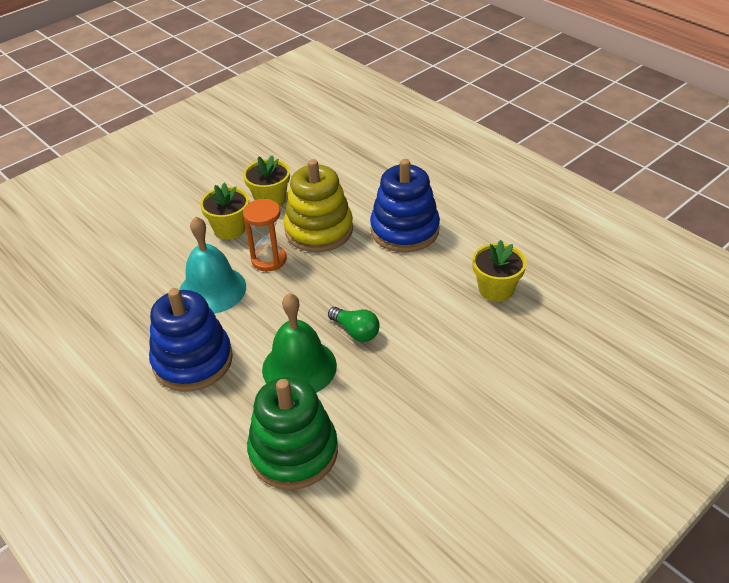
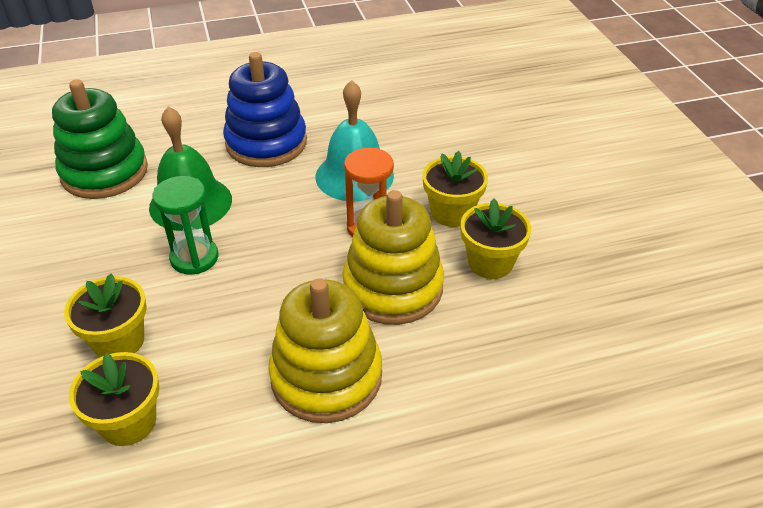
camera: 115 degrees right, 0 degrees up
(356, 331) = (194, 258): green light bulb -> green hourglass
(404, 230) = (326, 376): blue stacking toy -> yellow stacking toy
(451, 327) = (119, 341): none -> yellow flower pot

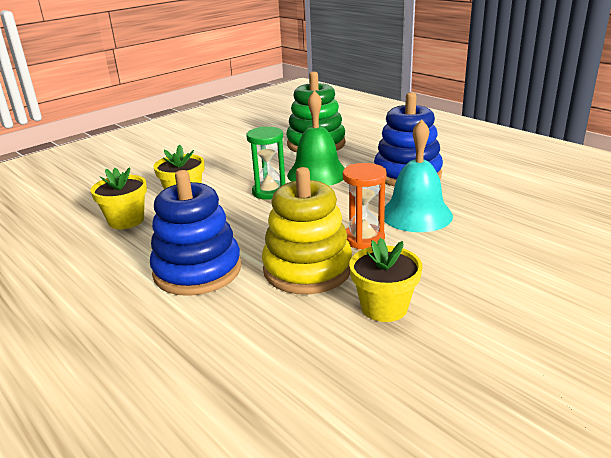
camera: 65 degrees right, 15 degrees down
(326, 376) = (197, 270): yellow stacking toy -> blue stacking toy
(451, 212) = (427, 269): yellow flower pot -> none

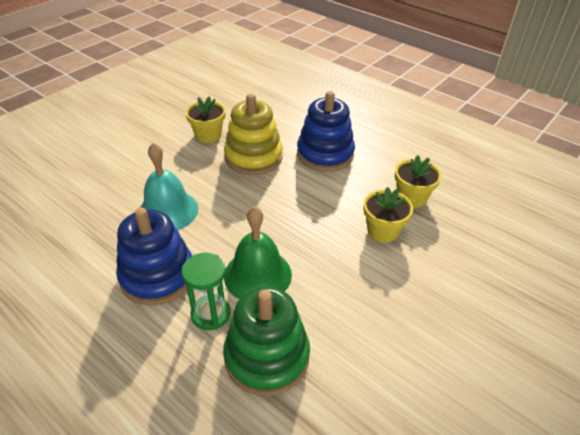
camera: 170 degrees right, 15 degrees up
(269, 192) = (302, 240): green hourglass -> green hourglass (211, 314)
(364, 239) = (214, 183): orange hourglass -> none

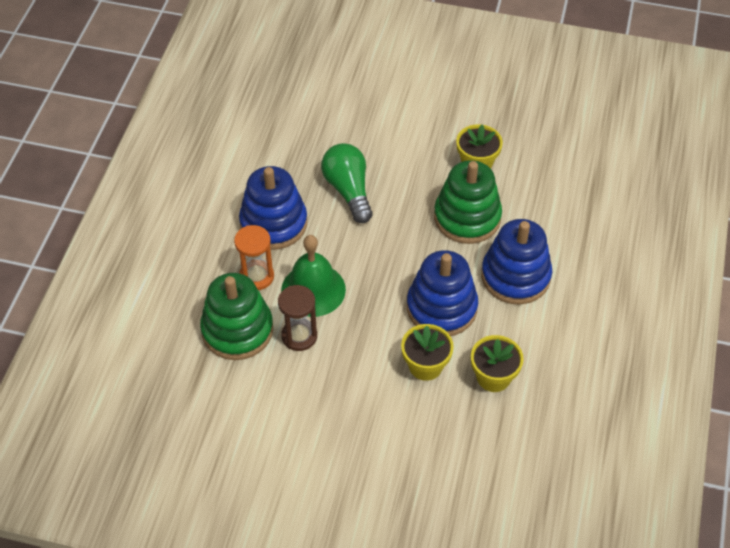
camera: 65 degrees right, 10 degrees up
(168, 211) = (348, 190): turquoise bell -> green light bulb
(211, 314) = (256, 276): green hourglass -> orange hourglass
(253, 157) = (467, 217): yellow stacking toy -> green stacking toy
(305, 305) = (299, 336): none -> brown hourglass
(330, 201) = (441, 308): none -> blue stacking toy

